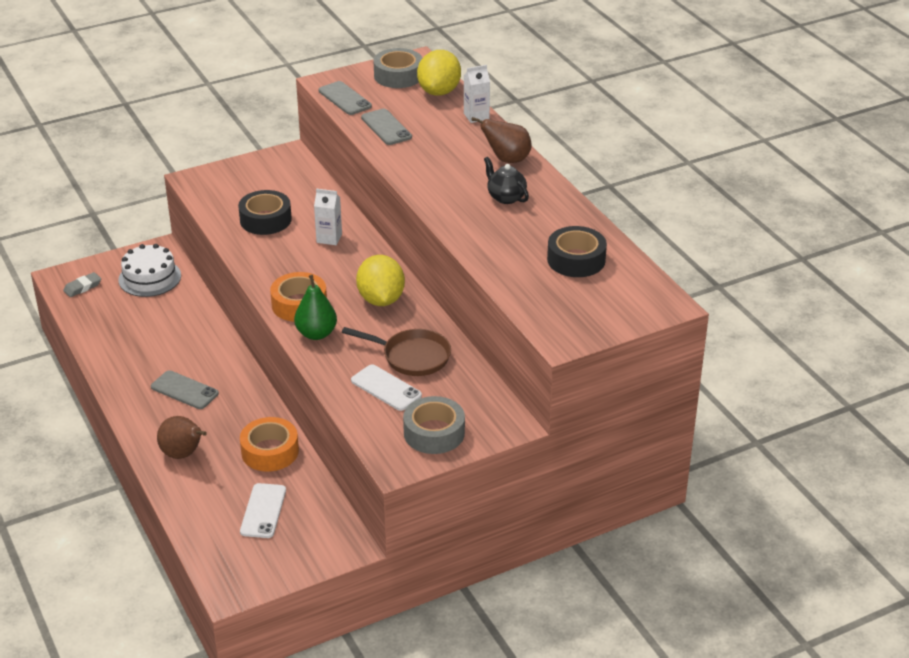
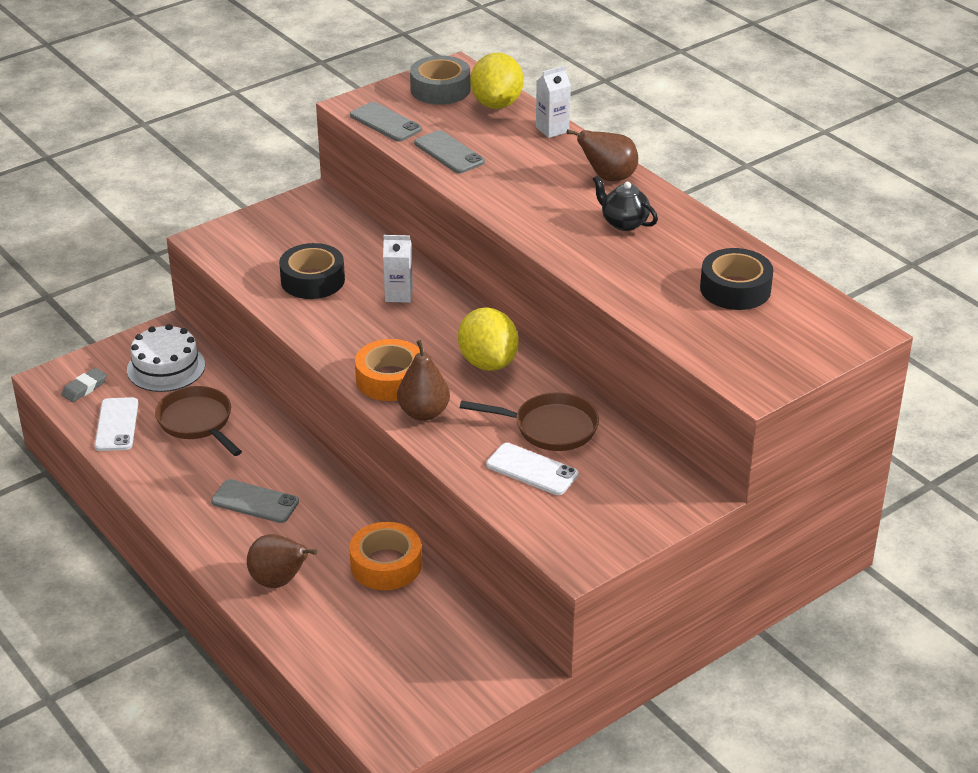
camera: 10 degrees left, 0 degrees up
(160, 323) = (197, 422): none -> brown pan
(263, 511) = (402, 639): white phone -> white phone (117, 425)
(316, 334) = (424, 413): green pear -> brown pear
(434, 433) = (609, 517): grey tape -> none

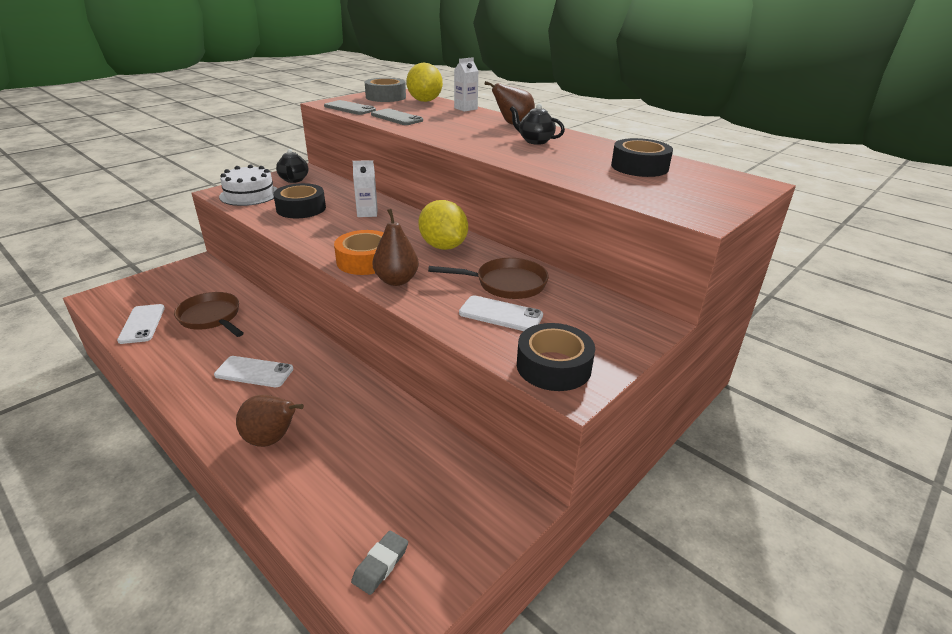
camera: 10 degrees left, 5 degrees down
(84, 388) = (122, 301): grey eraser -> grey eraser (380, 564)
(166, 367) = (192, 284): white cake -> white cake (249, 194)
(255, 502) = (254, 372): grey phone -> white phone
(301, 219) = (294, 180): none -> black teapot
(386, 565) = (373, 414): orange tape -> none
(568, 536) = (553, 366): none -> black tape

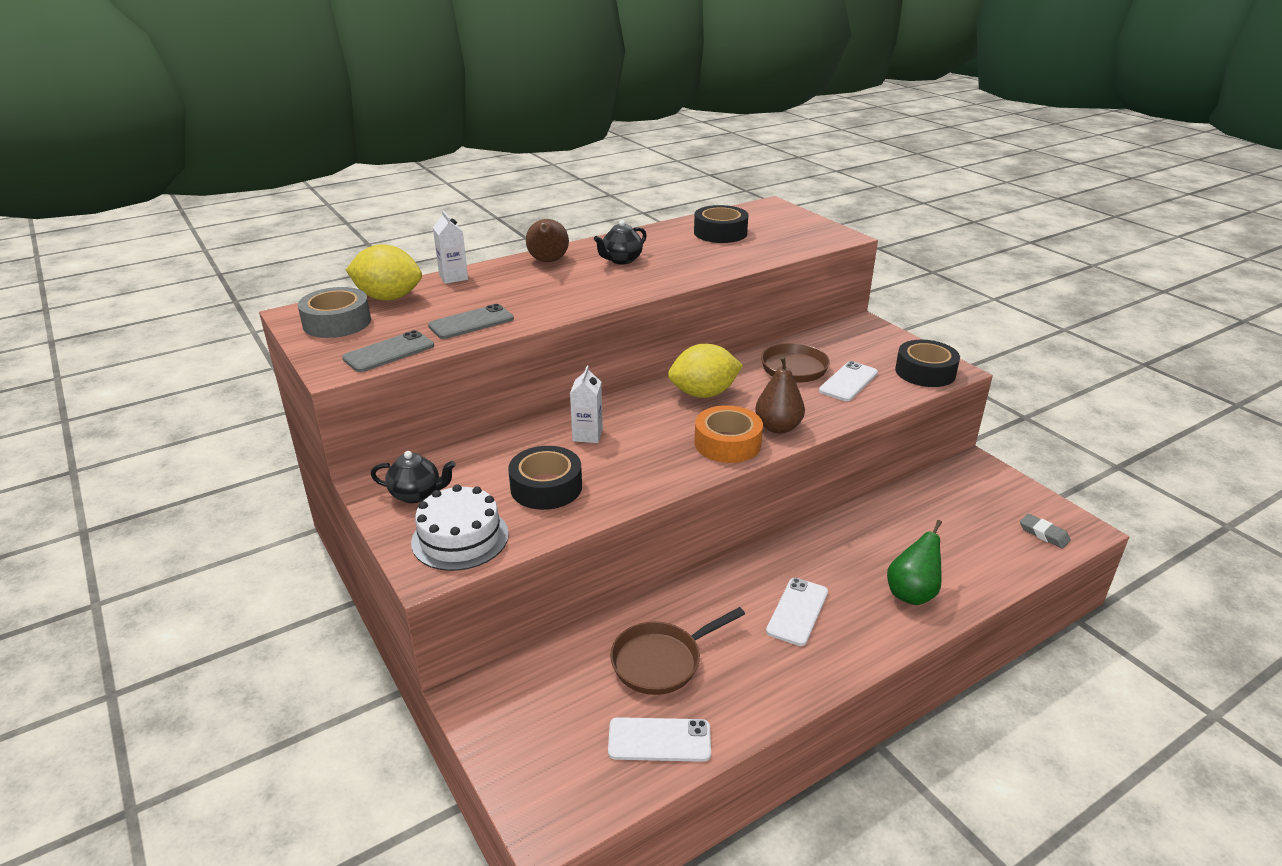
camera: 75 degrees left, 0 degrees up
(272, 439) = (912, 593): brown pear -> green pear

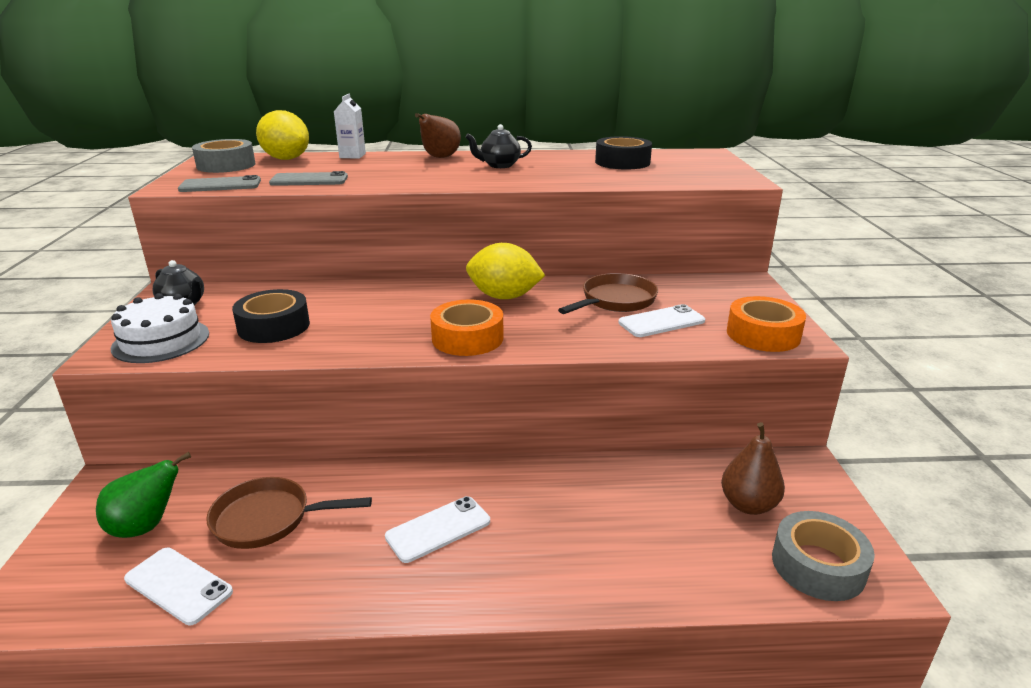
camera: 30 degrees right, 5 degrees down
(587, 435) = (362, 300): white carton -> none
(778, 427) = (534, 339): brown pear -> brown pear (748, 505)
(912, 593) = (577, 562): green pear -> green pear (146, 526)
(925, 372) = (763, 334): black tape -> orange tape
(1043, 534) = (818, 565): grey eraser -> grey tape

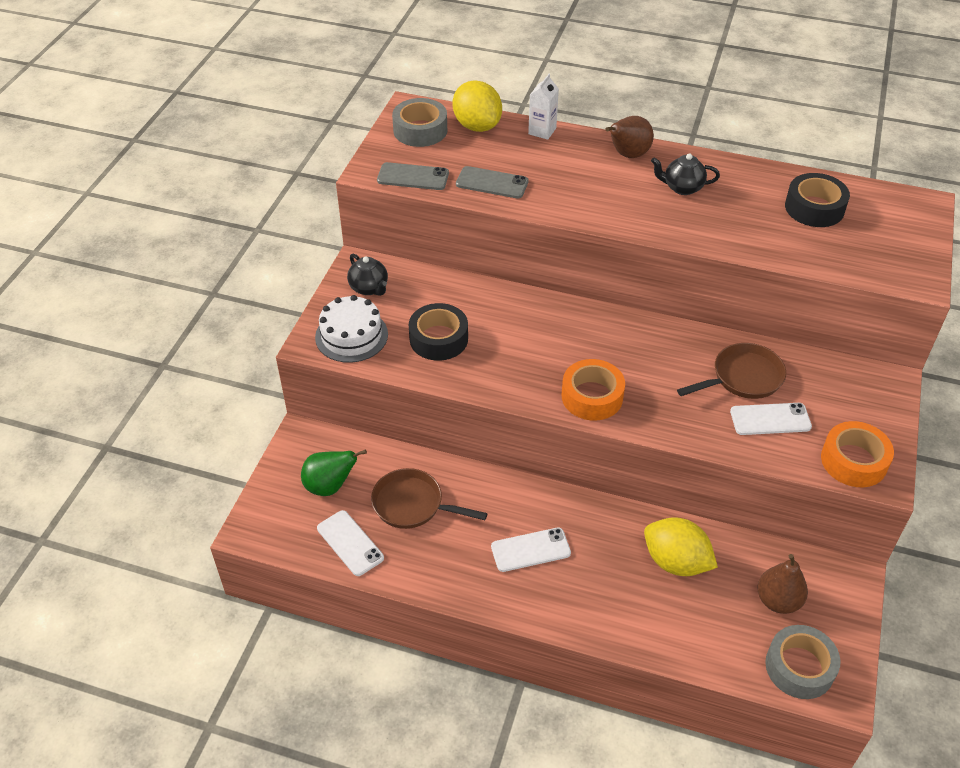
camera: 20 degrees right, 20 degrees up
(504, 297) = (643, 346): yellow lemon -> yellow lemon (676, 562)

